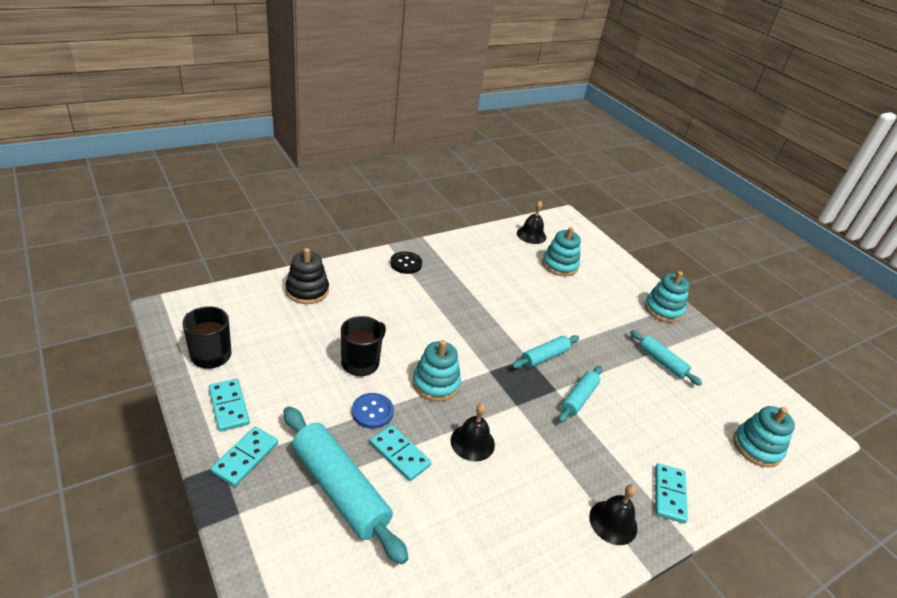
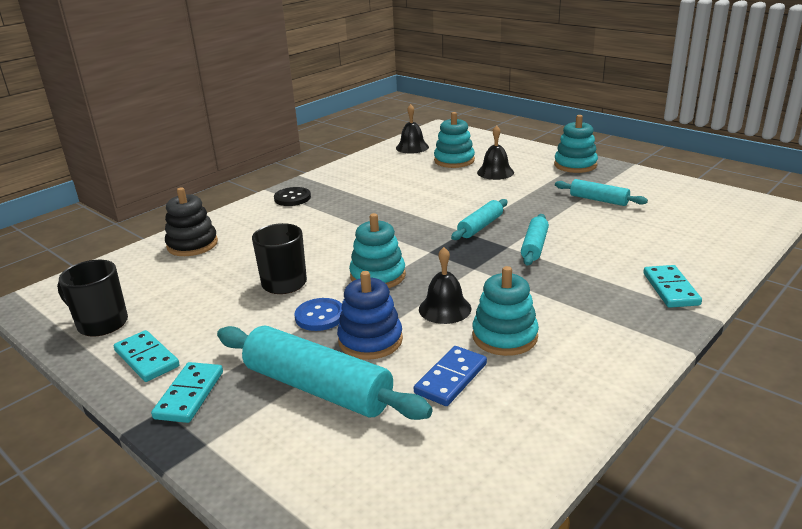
camera: 10 degrees left, 10 degrees down
(399, 454) = (370, 340): turquoise domino -> blue stacking toy
(443, 521) = (451, 378): none -> blue domino
(613, 522) = (629, 325): black bell -> black bell (495, 172)
(757, 447) = (729, 233): turquoise stacking toy -> turquoise stacking toy (504, 336)

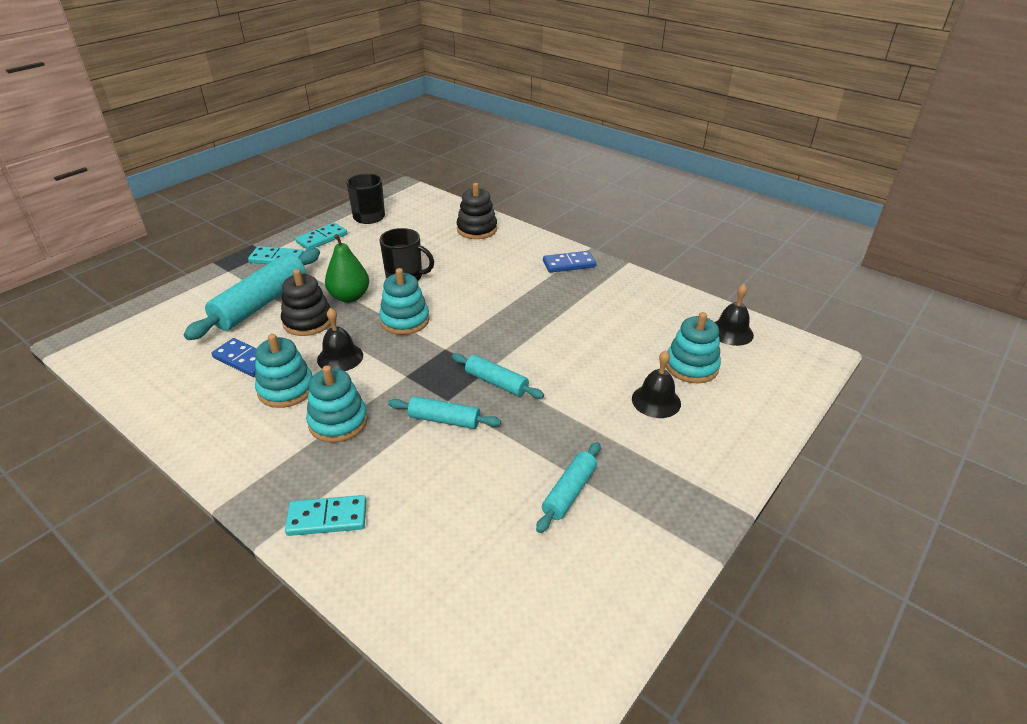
camera: 85 degrees right, 10 degrees up
(292, 198) = (569, 264): black button -> blue domino
(320, 316) = (349, 297): blue button -> green pear
(370, 340) = (308, 321): blue stacking toy -> black stacking toy
(575, 165) = (697, 484): turquoise stacking toy -> turquoise stacking toy (338, 422)

